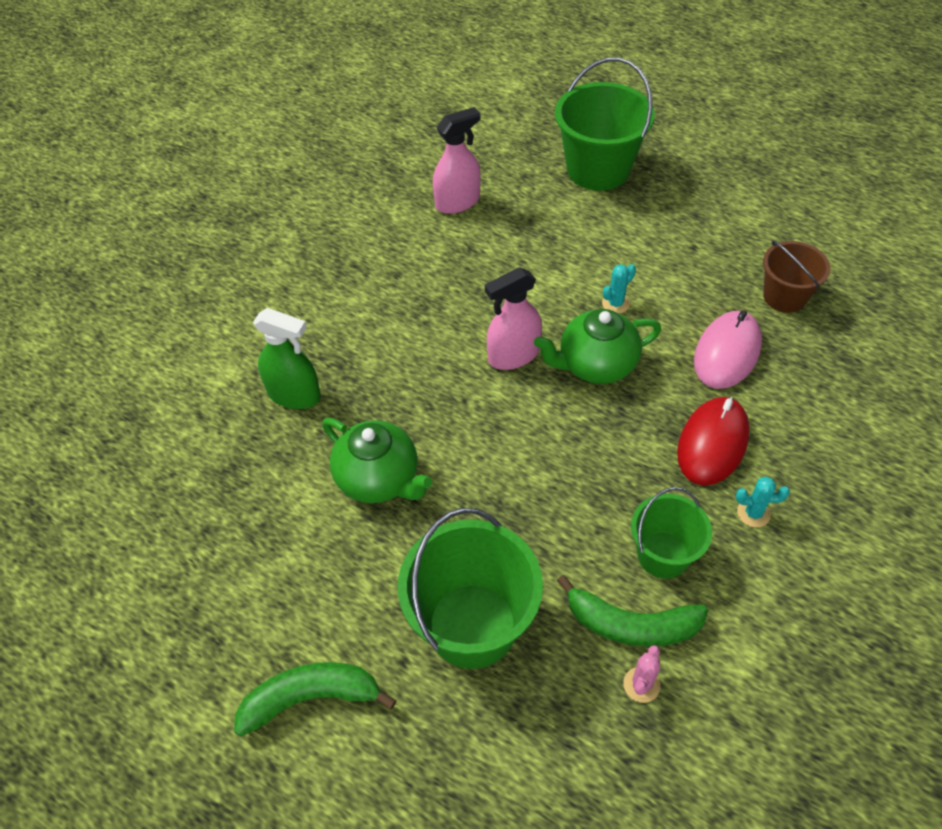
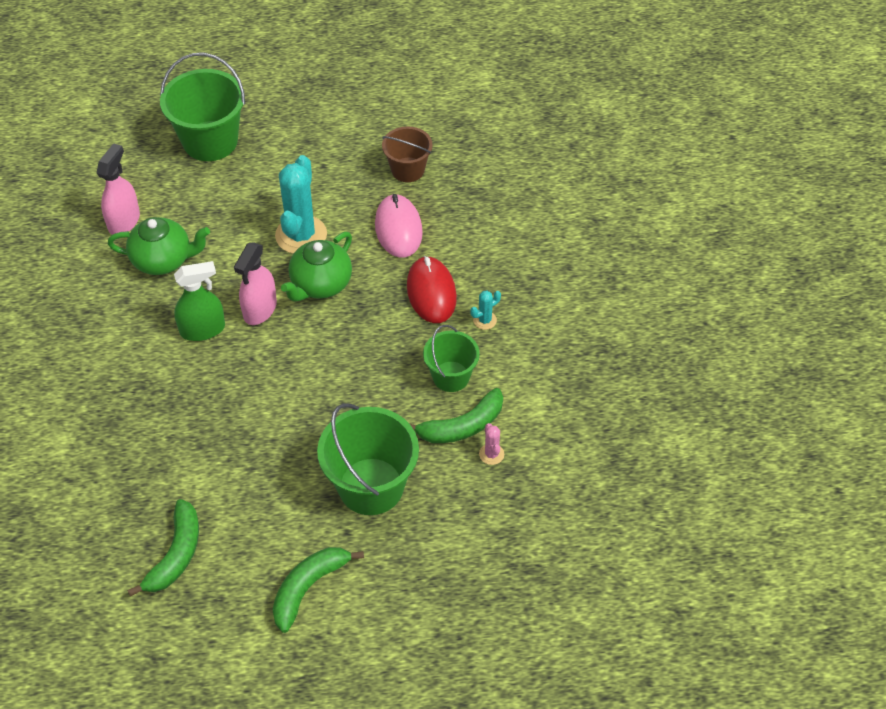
camera: 40 degrees left, 0 degrees up
(221, 560) = (176, 555): none -> green banana
(294, 395) = (127, 425): green spray bottle -> green spray bottle (203, 329)
(379, 479) = (238, 441): green teapot -> green teapot (163, 260)
(615, 303) = (301, 235): turquoise cactus -> turquoise cactus, size x2.29

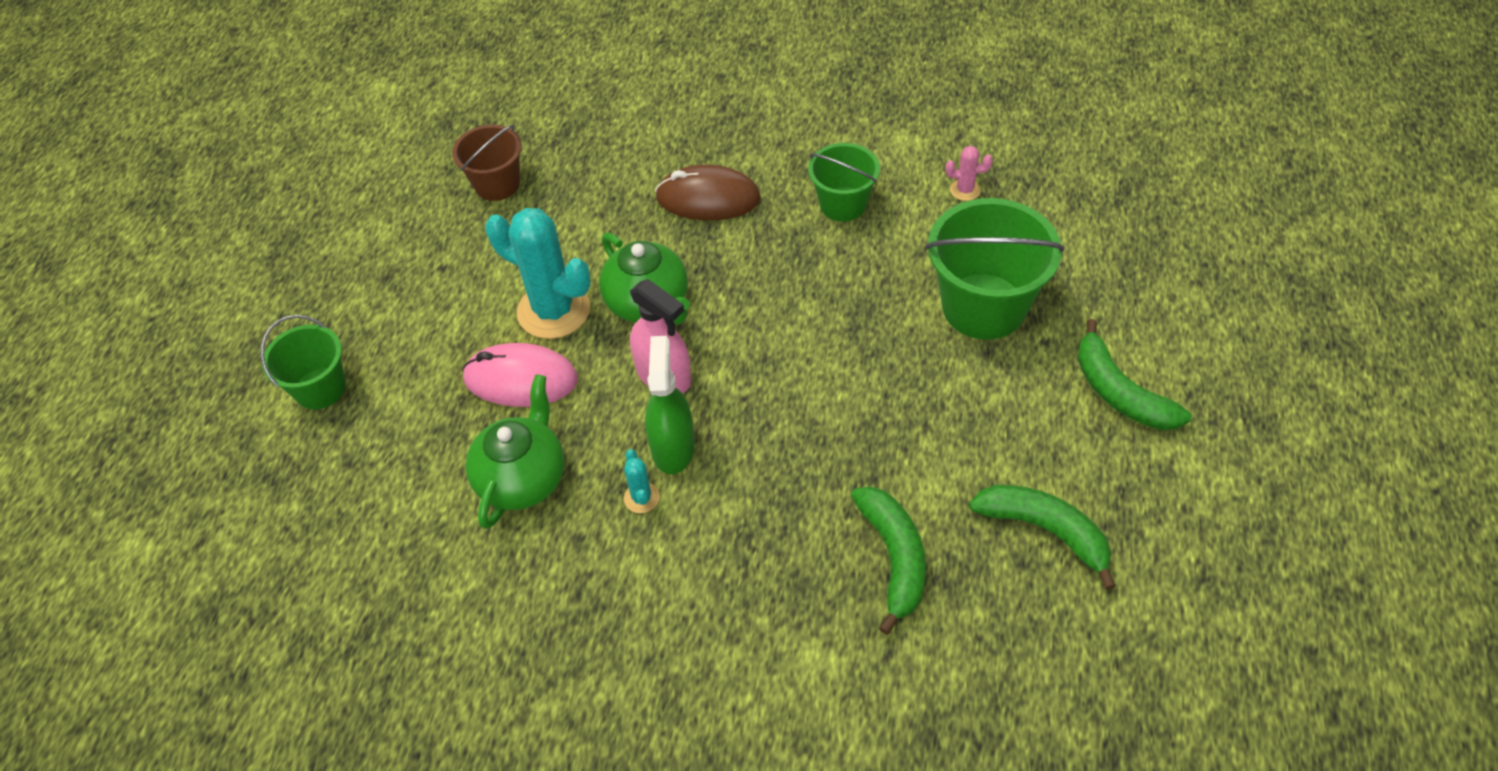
camera: 70 degrees left, 0 degrees up
(124, 221) = (420, 521): pink spray bottle -> none
(210, 141) = (320, 388): green bucket -> green bucket, size x0.60
(398, 228) = (591, 210): pink mouse -> pink mouse (521, 379)
(431, 292) = (708, 198): red mouse -> brown mouse
(462, 426) = (918, 208): green banana -> green banana (894, 558)
(485, 320) = (770, 159): turquoise cactus -> turquoise cactus (641, 498)

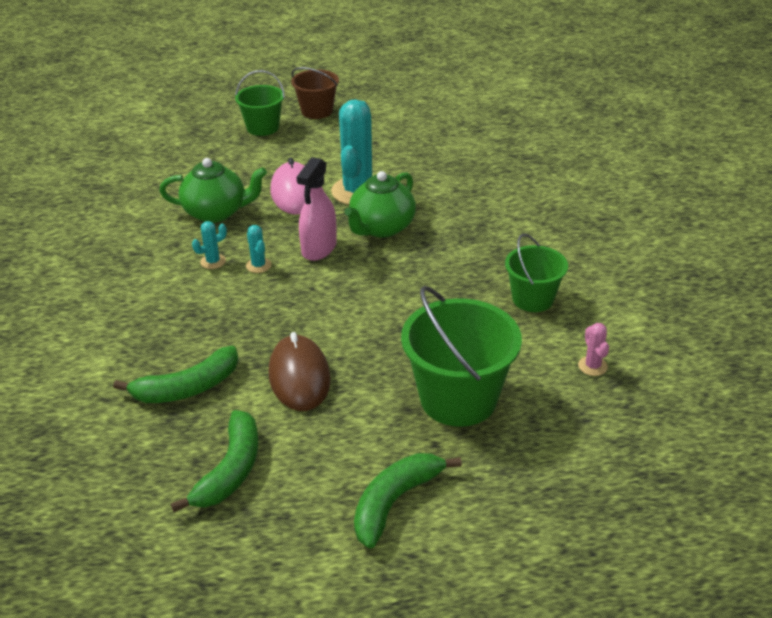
camera: 70 degrees right, 15 degrees down
(497, 184) = (459, 143): brown bucket -> brown bucket (317, 111)
(673, 447) = (258, 265): green spray bottle -> turquoise cactus
(708, 198) = (499, 232): brown mouse -> brown mouse (299, 377)

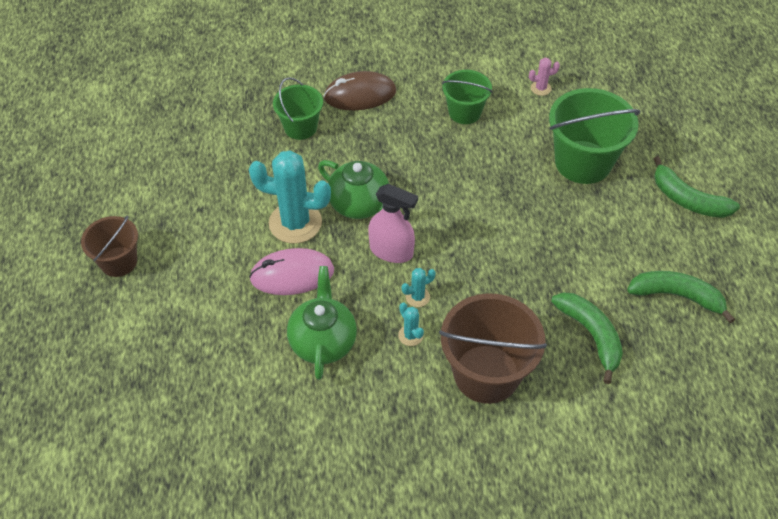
camera: 90 degrees left, 15 degrees up
(157, 309) = (486, 374): none -> brown bucket
(262, 127) = (146, 312): green bucket -> green bucket (300, 127)
(299, 377) = (569, 258): brown mouse -> brown mouse (360, 95)

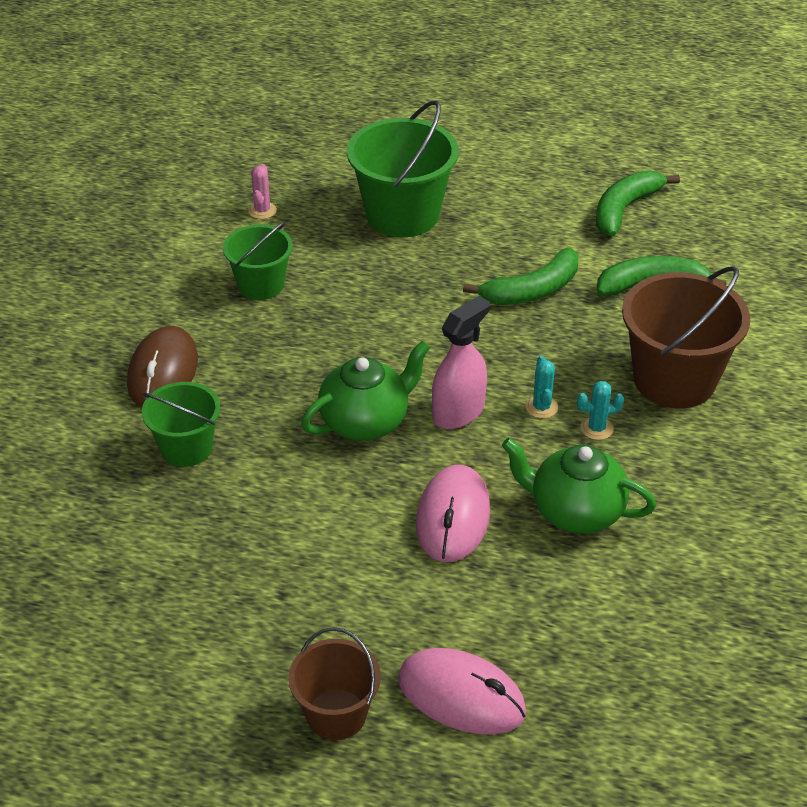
camera: 70 degrees left, 10 degrees down
(147, 318) = (461, 696): none -> pink mouse
(295, 223) = (363, 494): turquoise cactus -> none
(687, 200) = (499, 159): green banana -> green banana (532, 290)

